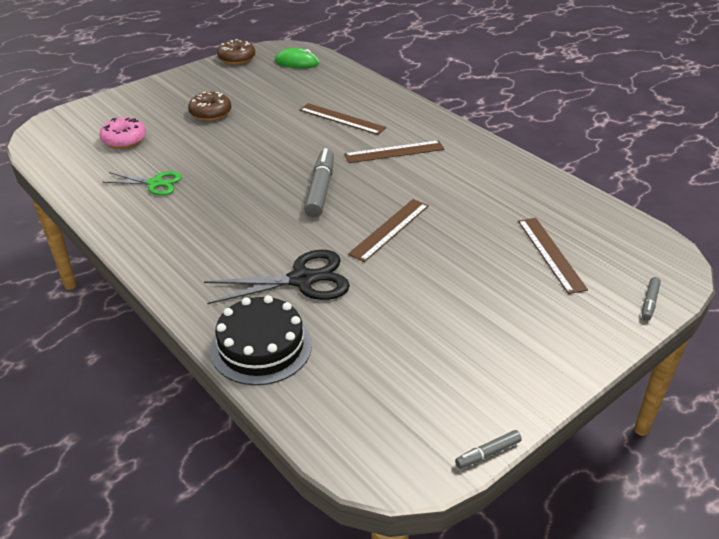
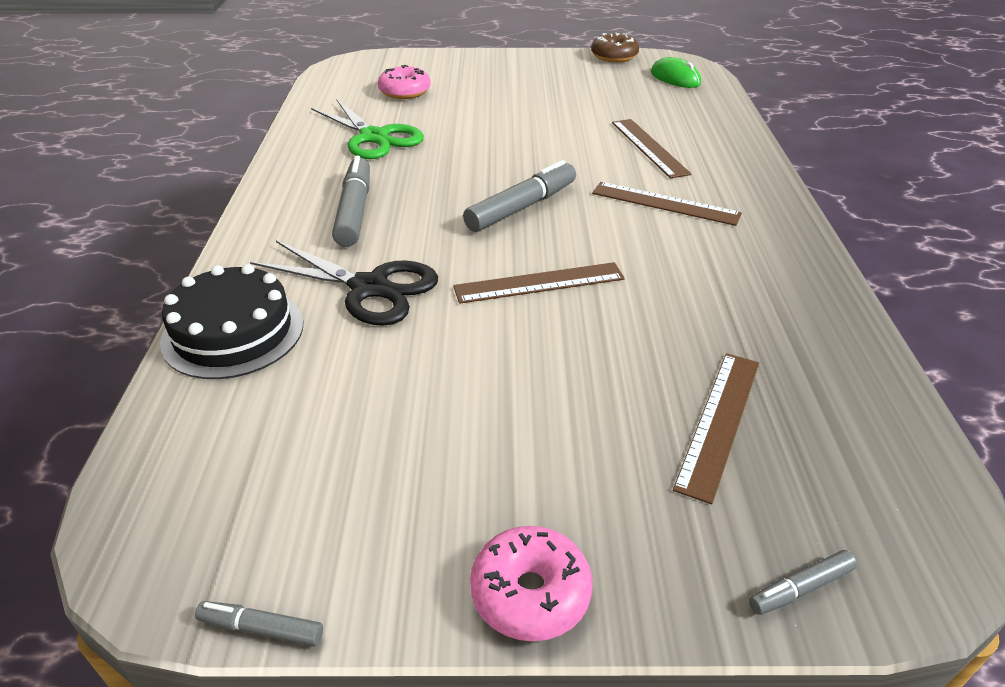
camera: 40 degrees right, 0 degrees up
(155, 183) = (374, 137): green scissors -> green scissors, size x1.57
(210, 113) = (516, 95): brown donut -> none
(221, 239) = (354, 211): none -> grey marker
(567, 367) = (530, 593): none -> pink donut

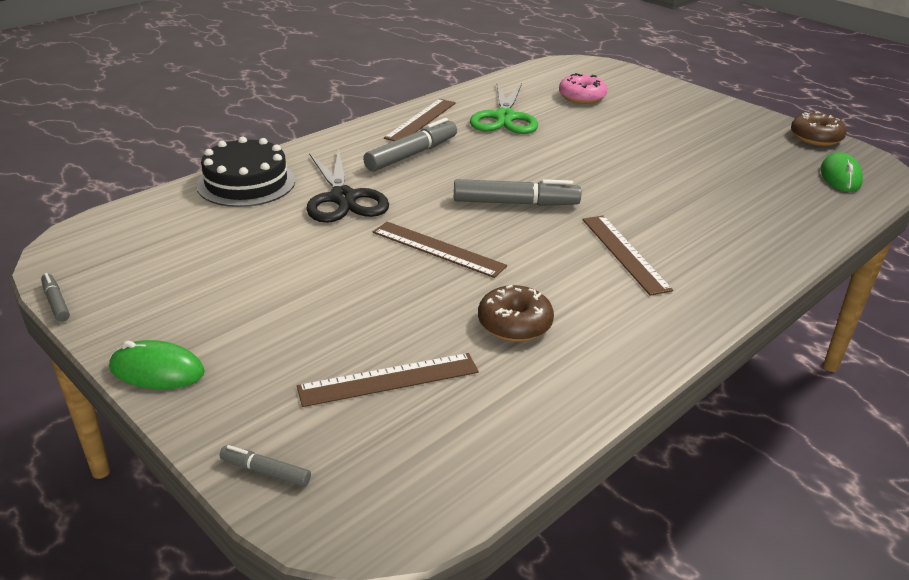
camera: 45 degrees right, 5 degrees down
(530, 593) = (157, 370): pink donut -> green mouse
(649, 147) = (696, 213): brown ruler -> brown ruler (421, 120)
(706, 307) = (514, 324): none -> brown donut

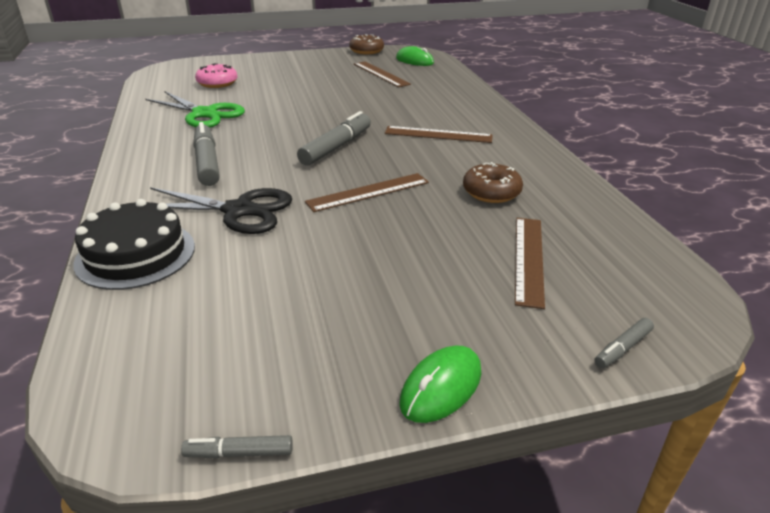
camera: 60 degrees left, 0 degrees up
(421, 120) = (154, 143): brown ruler -> brown ruler (381, 74)

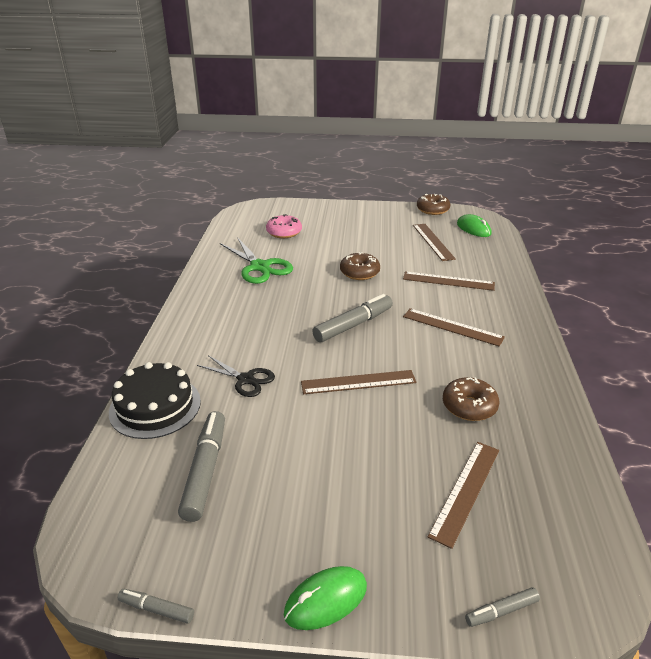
camera: 20 degrees right, 0 degrees up
(207, 162) = (241, 322): grey marker -> grey marker (205, 470)
(239, 210) = (245, 379): black scissors -> black scissors, size x0.64
(319, 105) = (359, 273): none -> brown donut
(413, 101) = (448, 281): none -> brown ruler

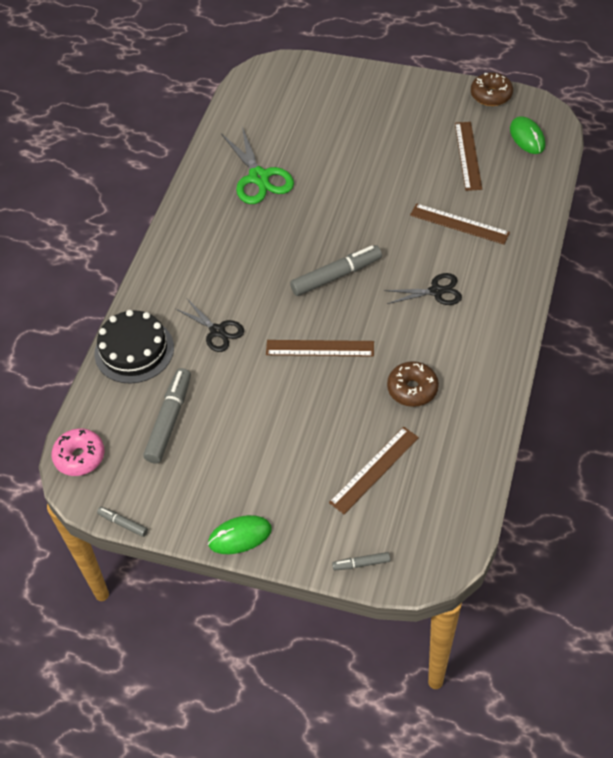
camera: 15 degrees right, 20 degrees up
(284, 232) = (297, 120): pink donut -> pink donut (80, 457)
(359, 273) = (365, 199): brown donut -> none
(452, 327) = (436, 291): brown ruler -> black scissors

